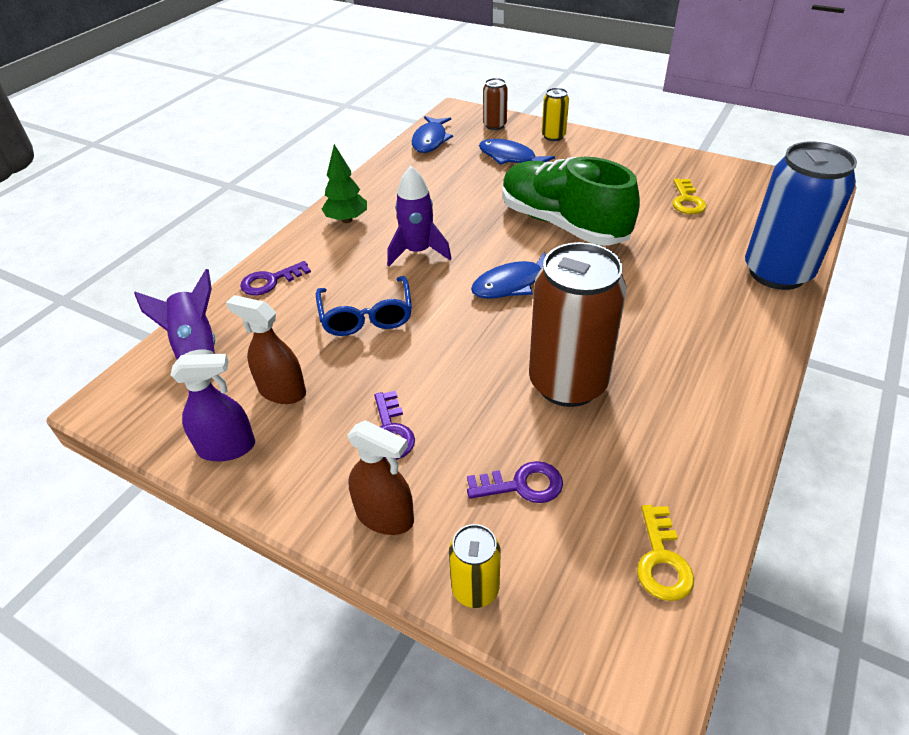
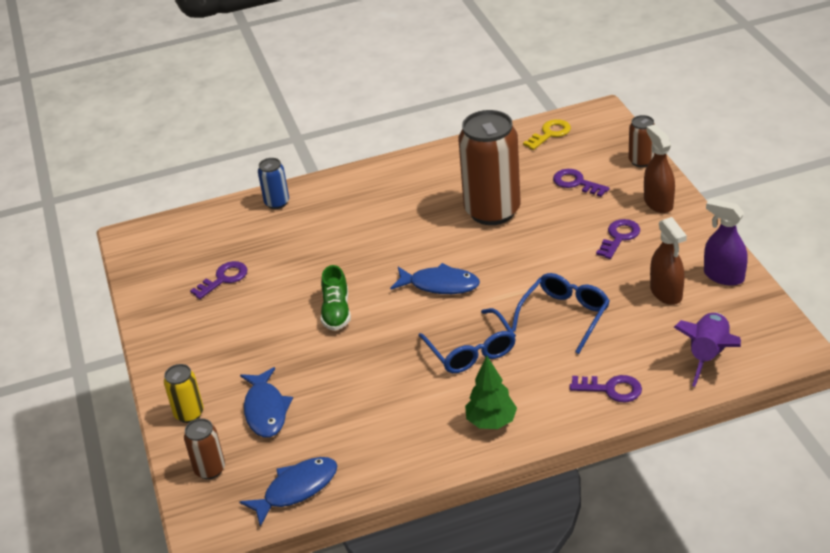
camera: 135 degrees left, 5 degrees down
(418, 252) = (471, 350): purple rocket -> blue glasses
(475, 589) = (641, 161): yellow can -> brown can
(562, 224) = (336, 311): green shoe -> green shoe, size x0.47
(687, 201) = (224, 279): yellow key -> purple key
(777, 273) = (277, 203): blue can -> blue can, size x0.47

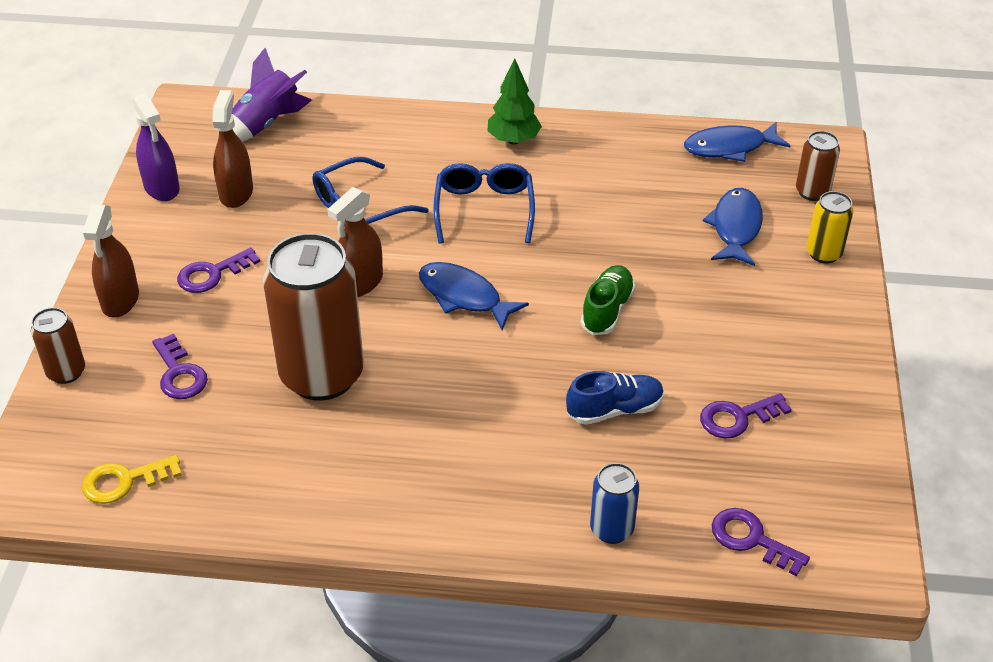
camera: 160 degrees left, 5 degrees up
(302, 256) = (614, 410): none -> blue shoe
(516, 267) = (360, 283): none -> brown spray bottle
(611, 389) = (381, 128): purple key -> purple key (751, 539)

